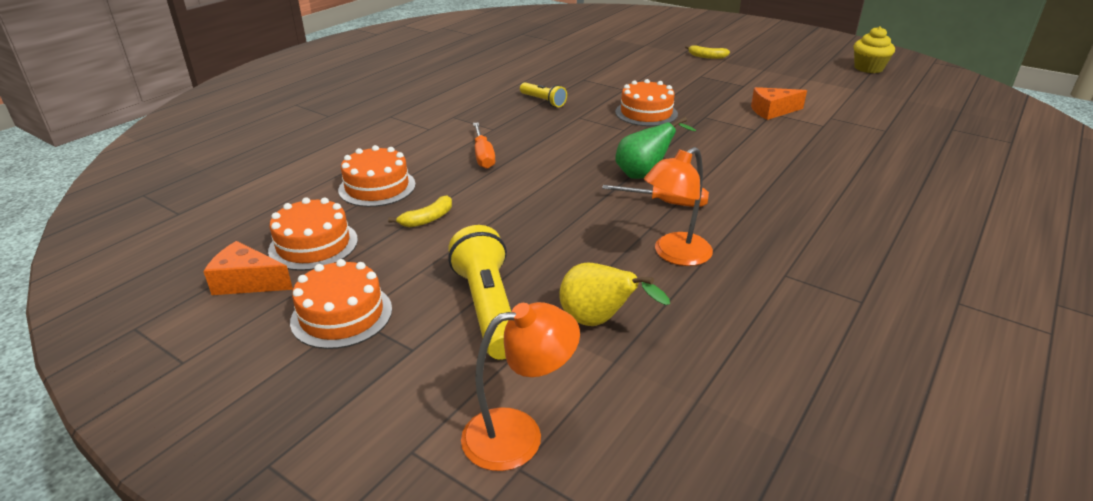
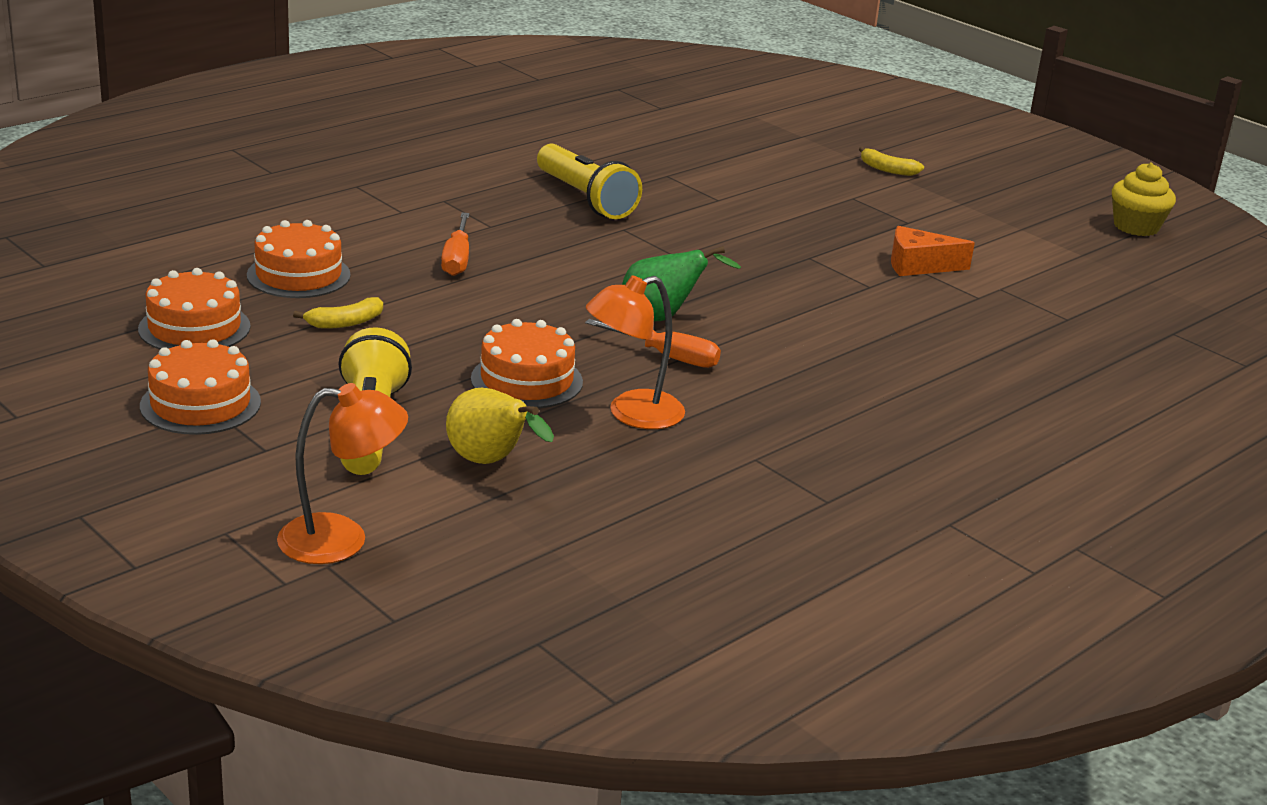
camera: 10 degrees right, 5 degrees down
(248, 282) = (106, 353): orange cheese -> none
(543, 101) = (585, 199): yellow flashlight -> yellow flashlight, size x1.73
(646, 113) = (725, 239): orange cake -> orange cake (526, 380)

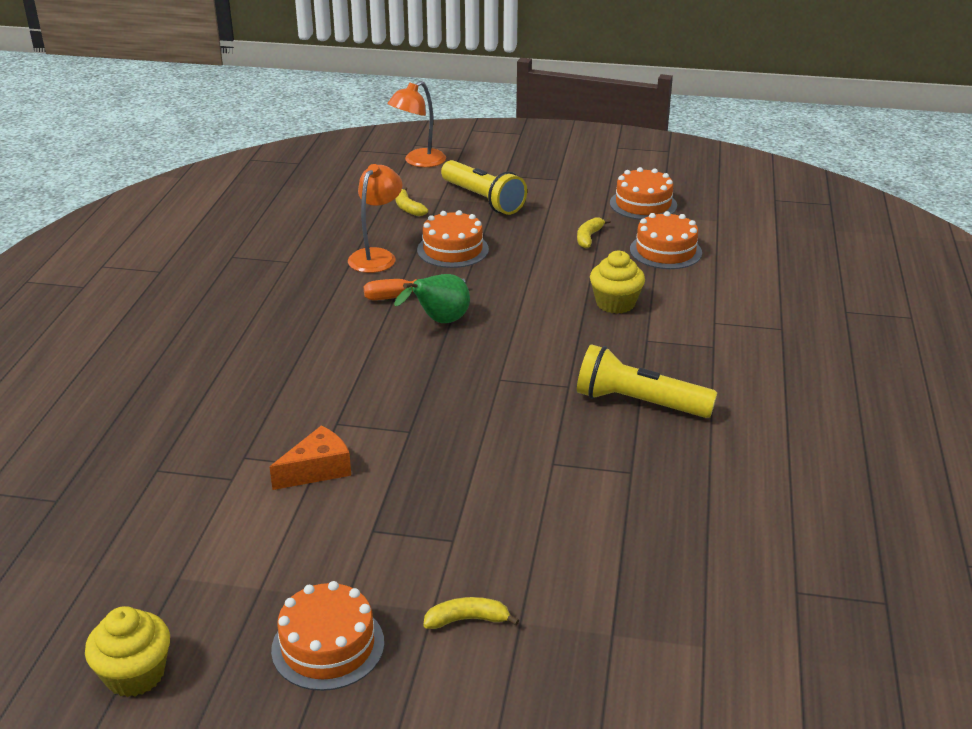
camera: 145 degrees right, 5 degrees up
(200, 404) = (565, 178): orange cake -> orange cake (328, 646)
(457, 259) = (615, 303): orange screwdriver -> yellow cupcake
(491, 462) = (408, 208): yellow pear -> yellow banana

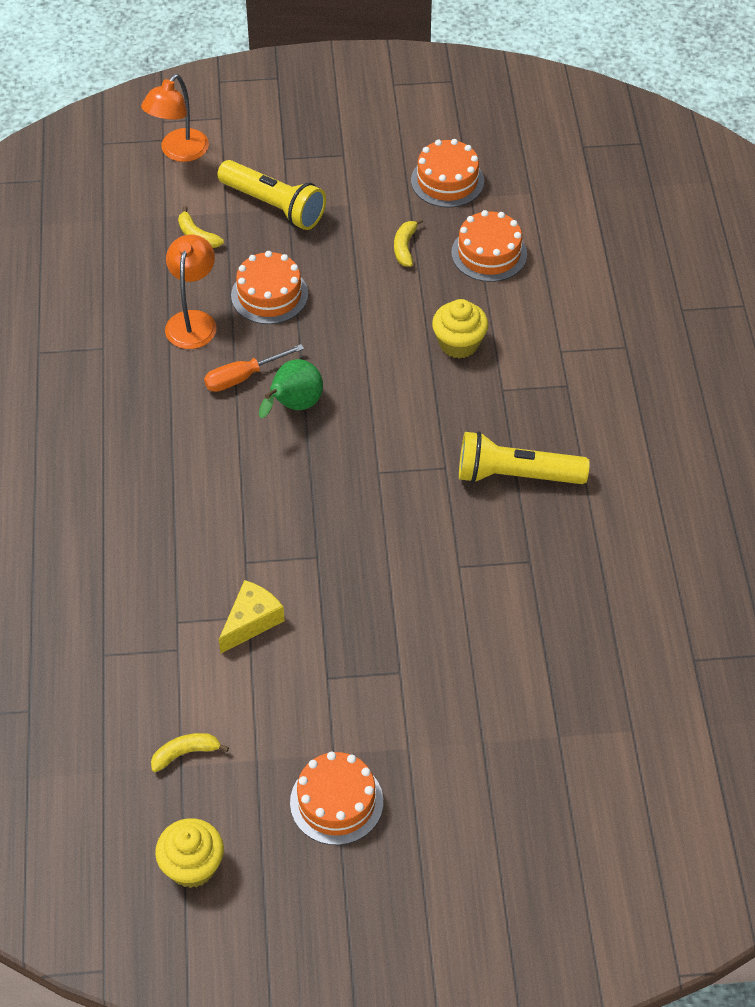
camera: 15 degrees left, 20 degrees up
(317, 470) = (251, 621): orange cheese -> yellow cheese
(467, 619) = (439, 750): yellow banana -> yellow banana (185, 753)

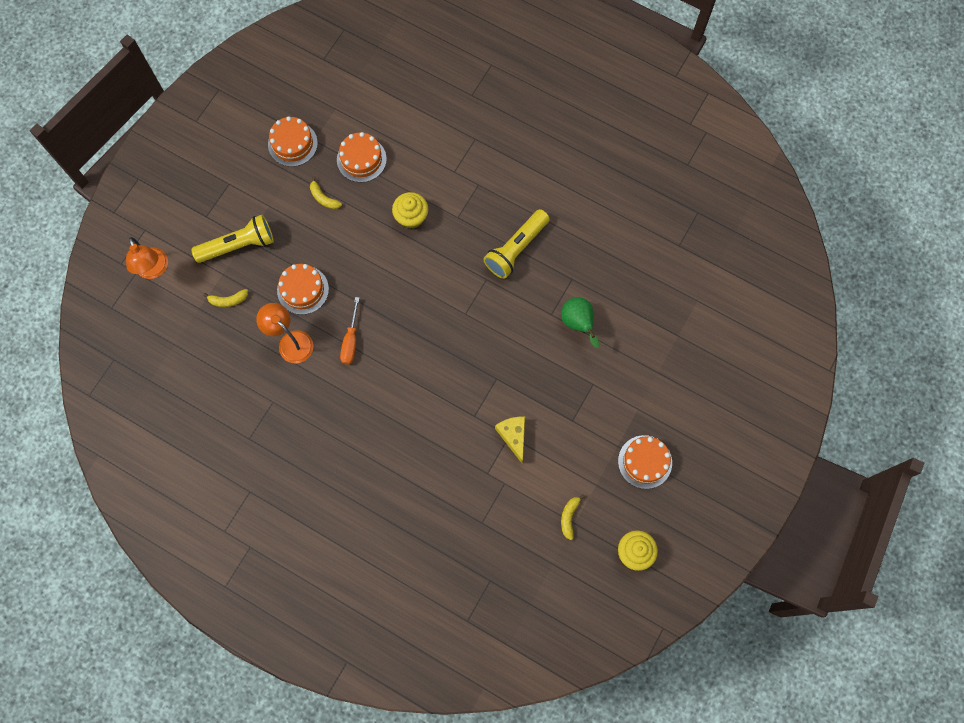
camera: 55 degrees left, 20 degrees up
(293, 406) = (390, 327): green pear -> green pear (578, 323)

